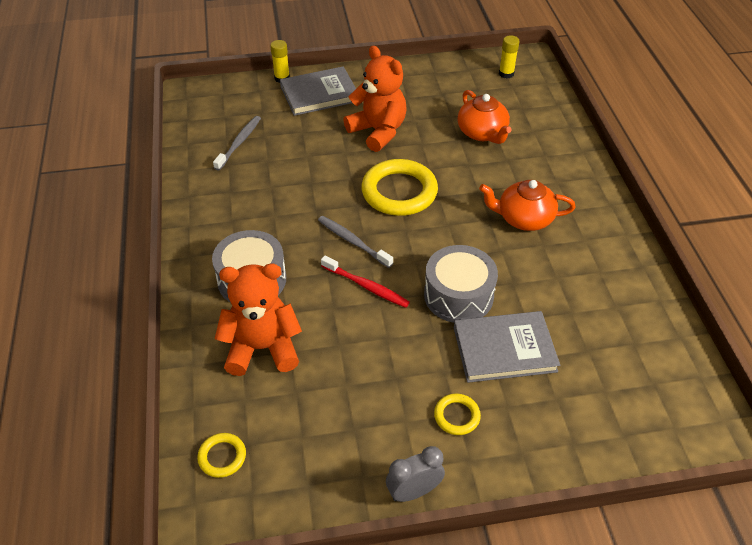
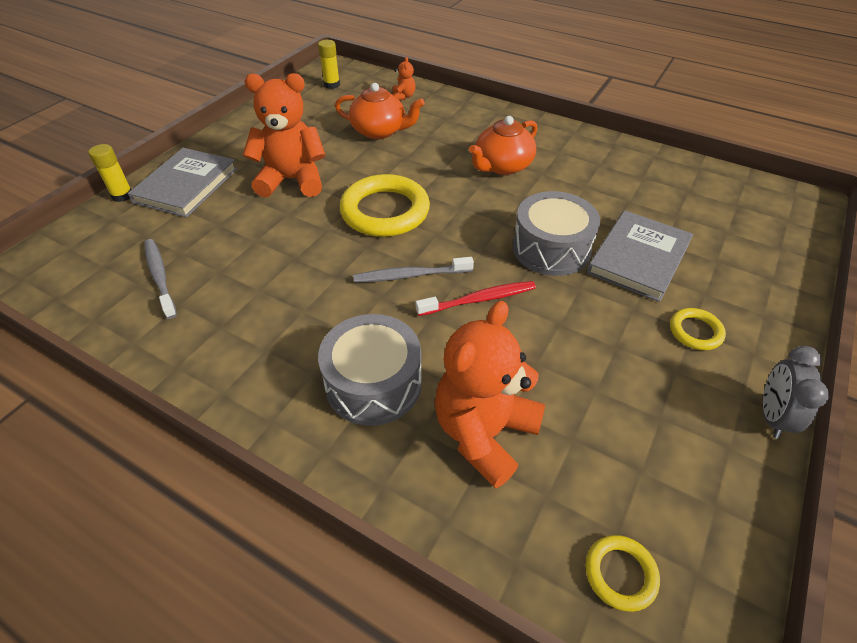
camera: 50 degrees left, 0 degrees up
(542, 116) = (403, 96): none -> orange teddy bear

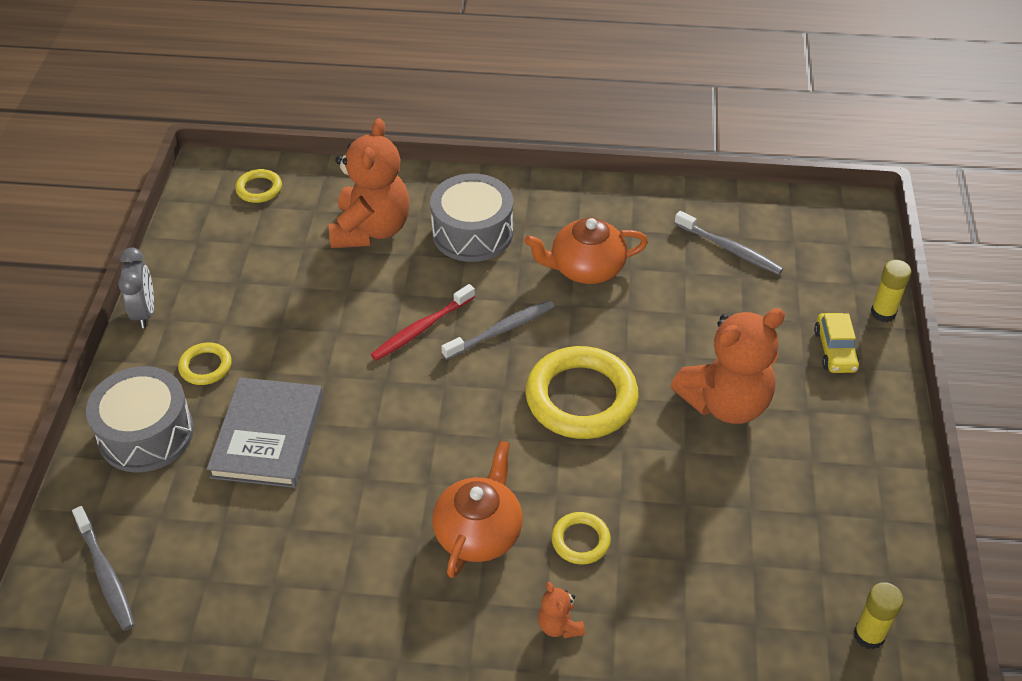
camera: 155 degrees right, 0 degrees up
(186, 185) = (835, 350): grey book -> yellow car
(379, 131) = (694, 540): orange teapot -> orange teapot (585, 268)
(403, 96) = (724, 650): orange teddy bear -> orange teddy bear (559, 625)
(443, 147) = (580, 541): none -> yellow ring
(551, 248) = (369, 414): grey drum -> grey drum (146, 434)
(763, 212) = (105, 574): none -> grey toothbrush

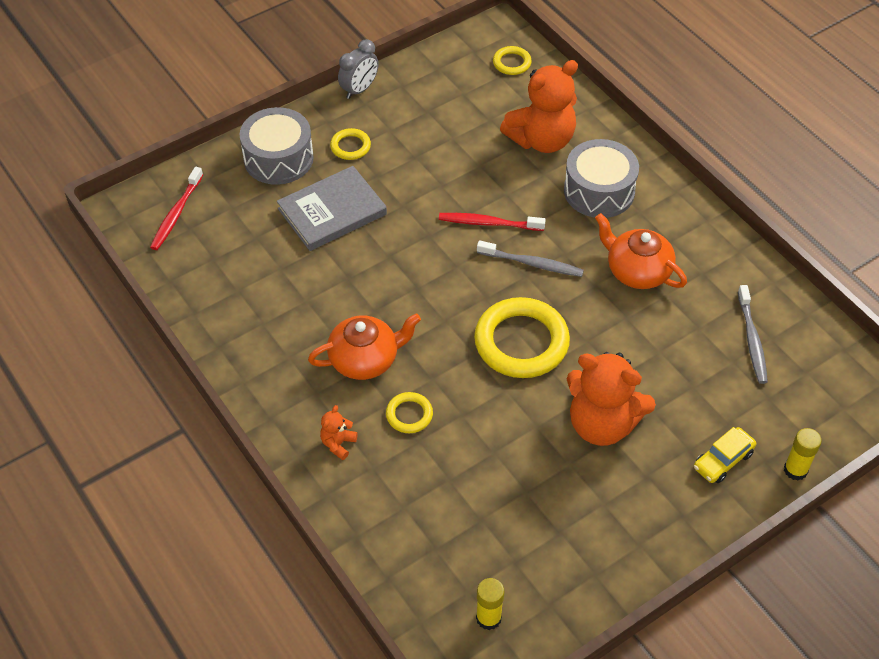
camera: 50 degrees right, 5 degrees up
(105, 574) = (176, 213): grey toothbrush -> red toothbrush

